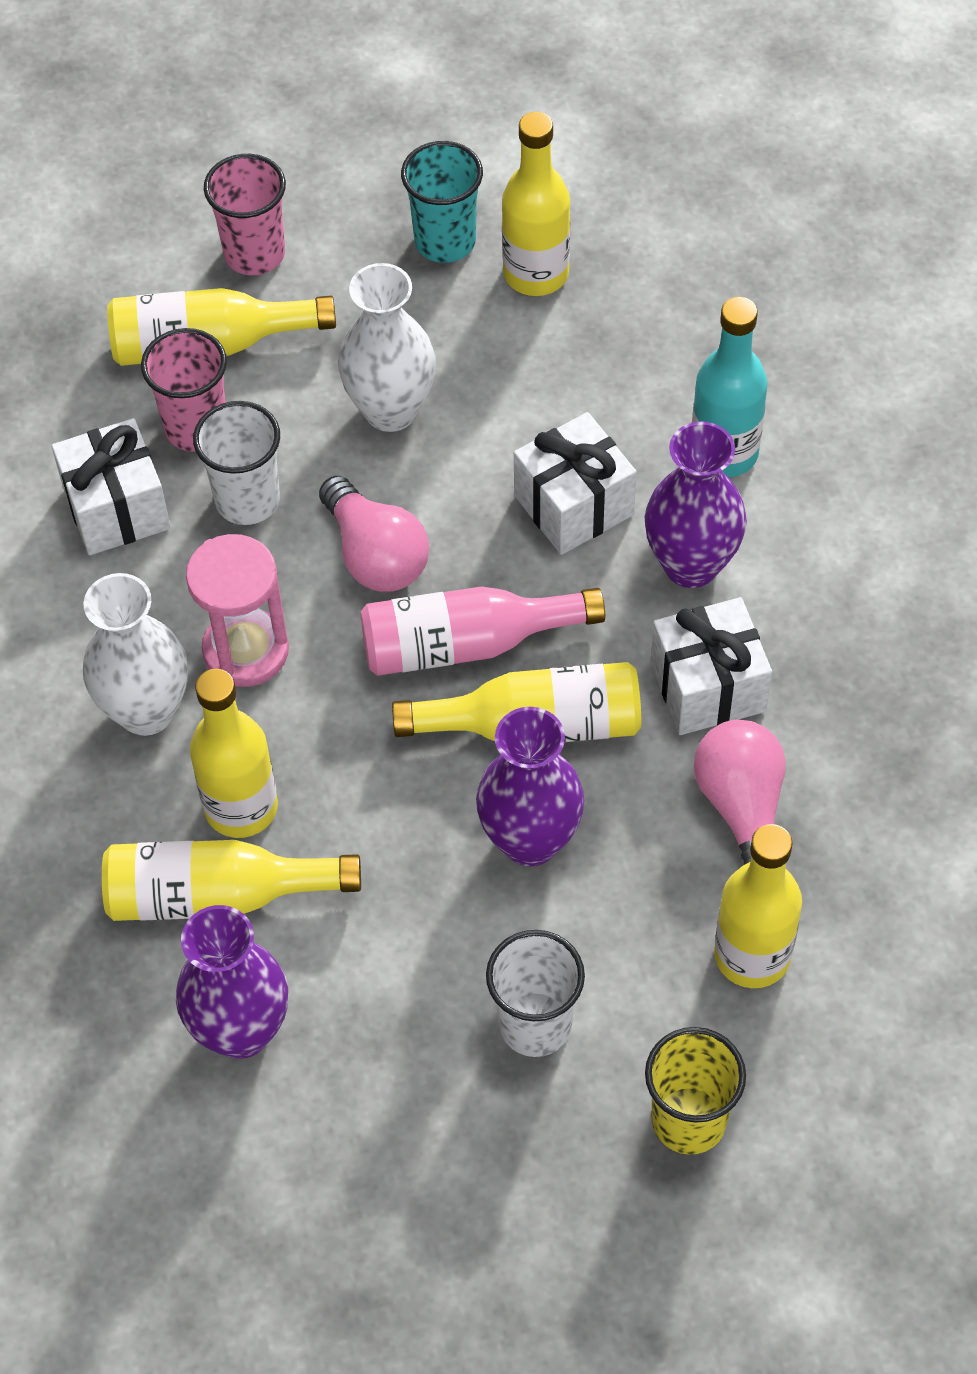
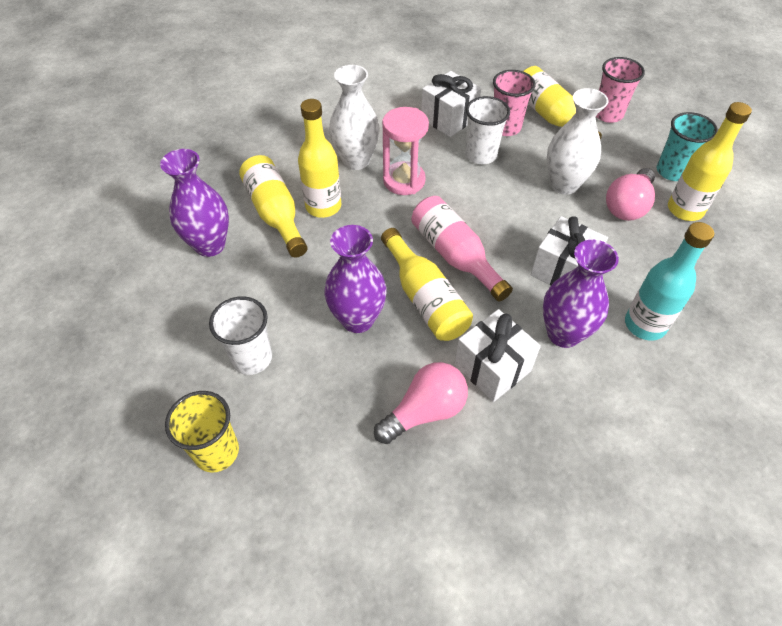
camera: 65 degrees right, 5 degrees down
(375, 555) = (482, 206): pink light bulb -> pink light bulb (627, 206)
(752, 955) = (332, 449): yellow bottle -> none

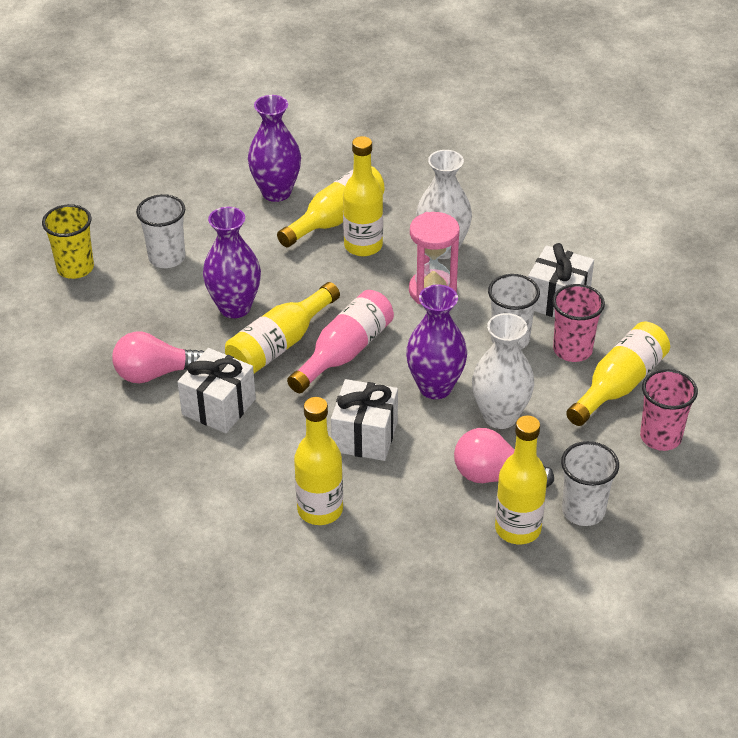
camera: 70 degrees right, 10 degrees down
(425, 411) = (155, 373): pink light bulb -> pink light bulb turned 135 degrees clockwise
(563, 333) = (280, 449): purple vase -> purple vase (435, 387)
(644, 325) = (320, 510): turquoise bottle -> yellow bottle
(672, 171) = (583, 511): turquoise cup -> white cup

